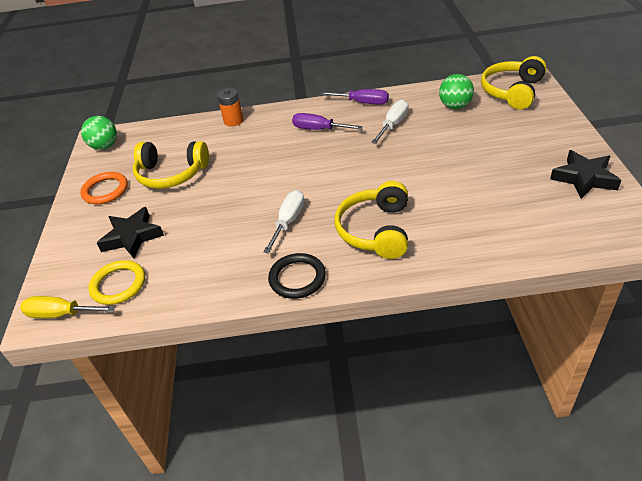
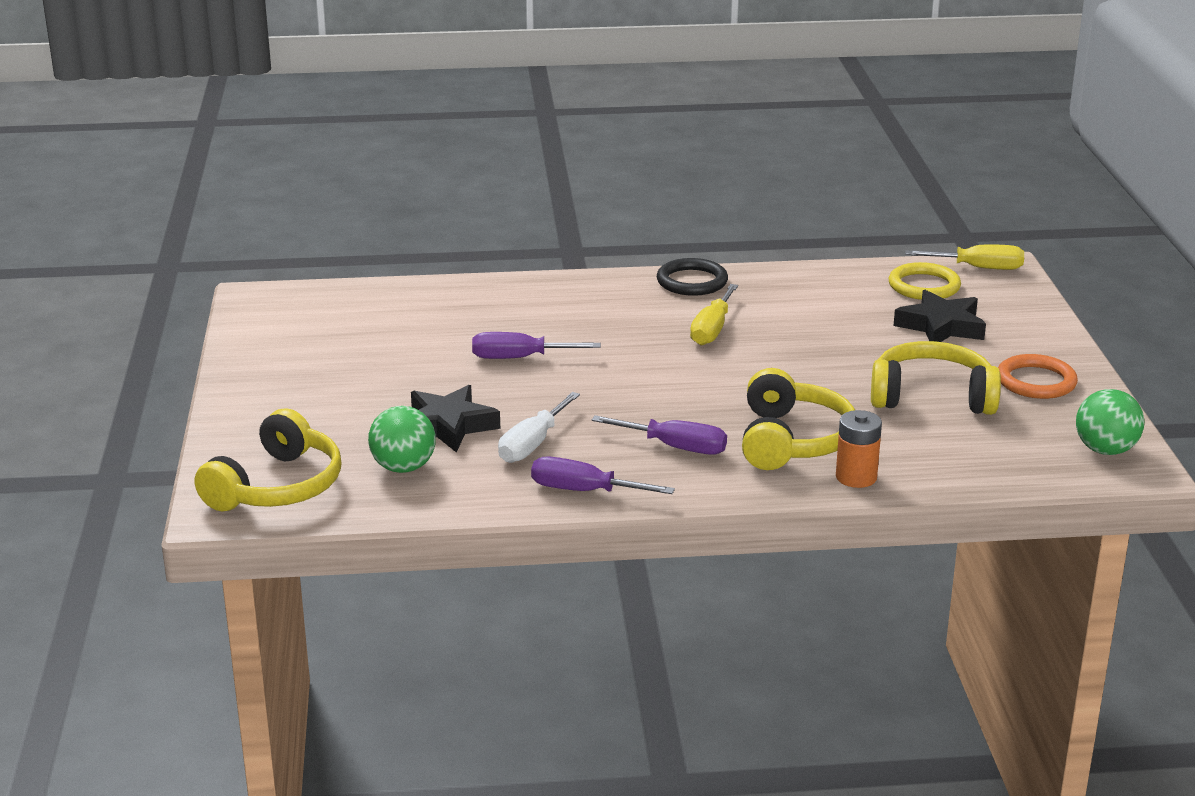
camera: 175 degrees right, 15 degrees down
(288, 221) = (712, 330): white screwdriver -> yellow screwdriver
(376, 230) = (588, 315): yellow headphones -> yellow headphones (792, 440)
(416, 184) = (519, 358): none -> purple screwdriver
(584, 178) = (274, 350): black star -> black star (448, 426)

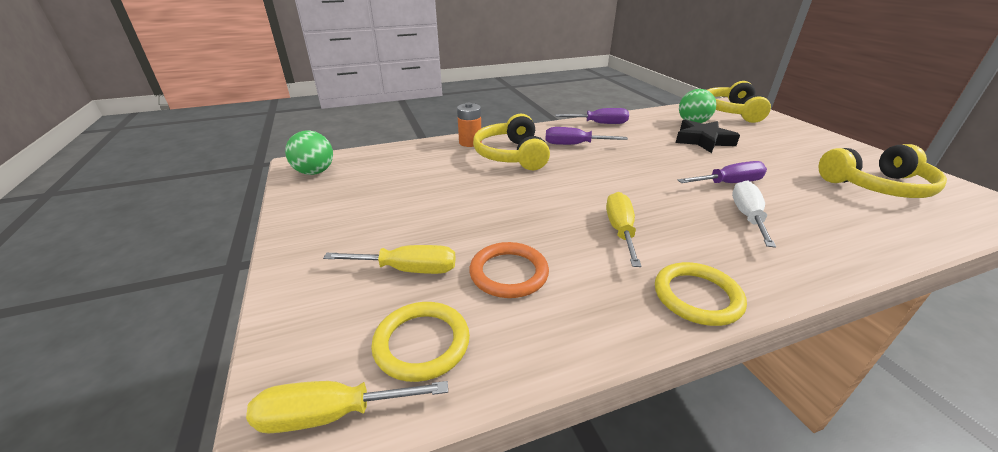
camera: 165 degrees right, 5 degrees up
(532, 444) = (648, 138): white screwdriver -> white screwdriver (747, 216)
(692, 281) = (697, 297): black ring -> yellow ring
(932, 396) = (424, 193): yellow headphones -> yellow headphones (876, 186)
(941, 326) = (408, 270): black star -> yellow screwdriver
(1036, 381) = (337, 217): orange ring -> orange ring (509, 273)

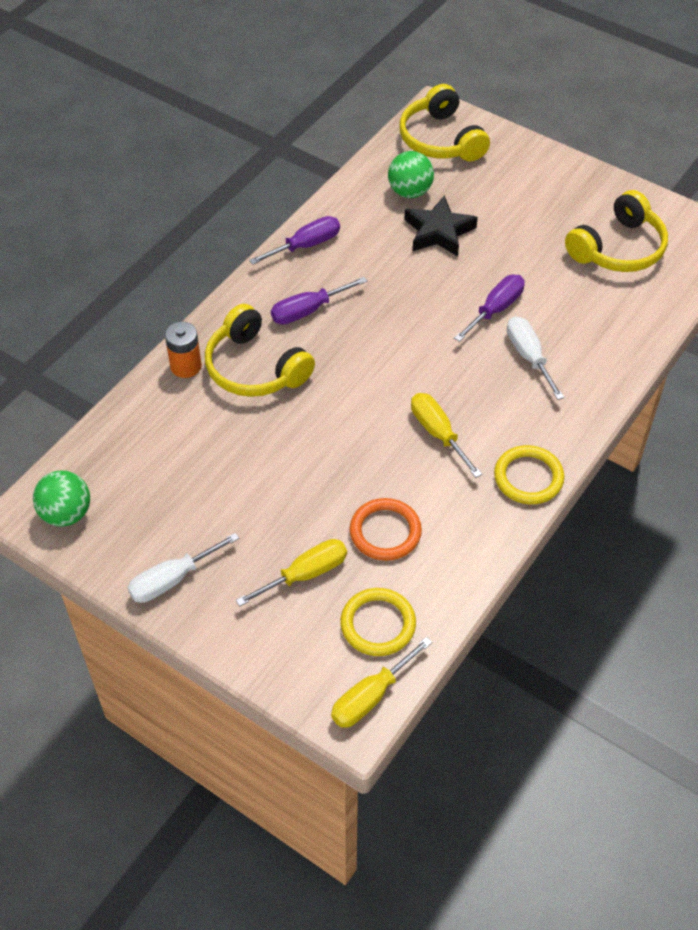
camera: 35 degrees left, 20 degrees up
(316, 227) = (172, 580): none -> white screwdriver

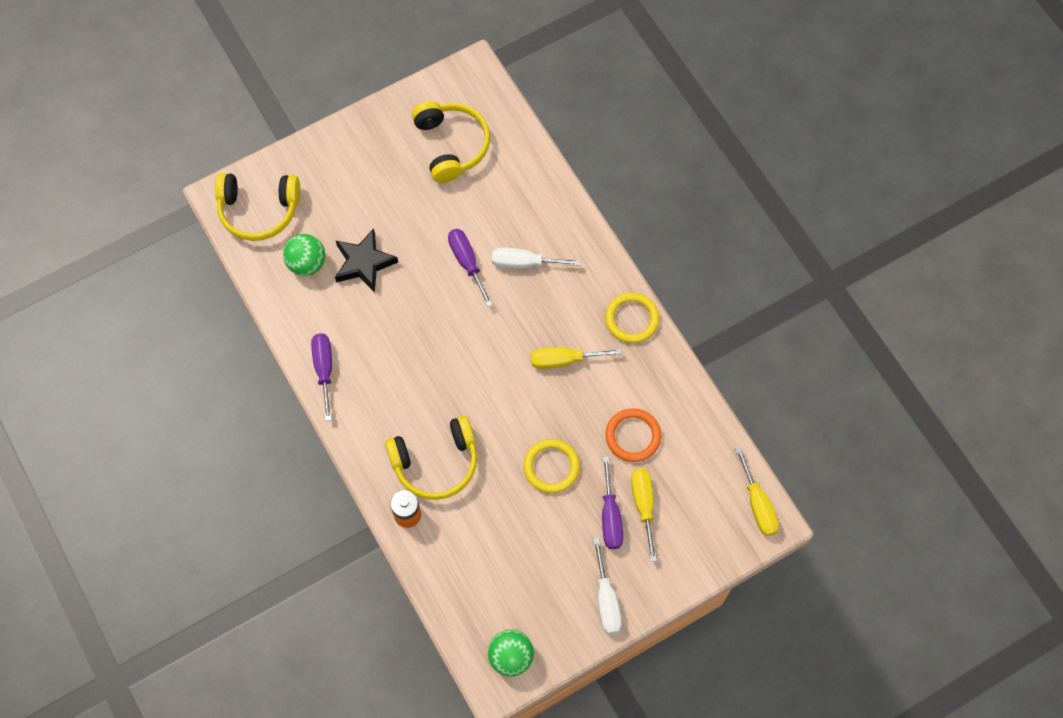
camera: 65 degrees left, 15 degrees up
(308, 311) = (396, 399): purple screwdriver -> purple screwdriver (610, 516)
(378, 624) = (705, 475): yellow ring -> yellow ring (551, 467)

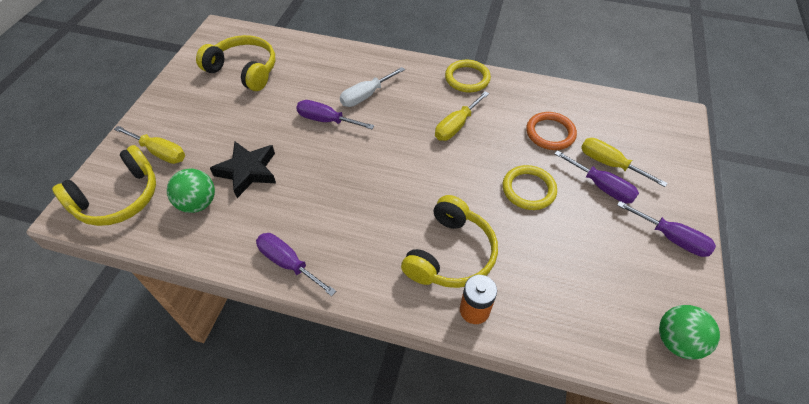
camera: 45 degrees left, 15 degrees down
(606, 600) = (671, 238): white screwdriver -> purple screwdriver
(758, 504) = (661, 112): yellow screwdriver -> yellow screwdriver (160, 152)

